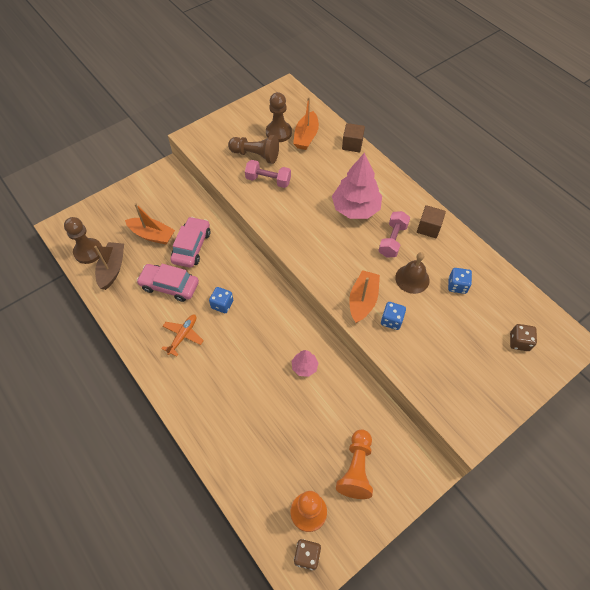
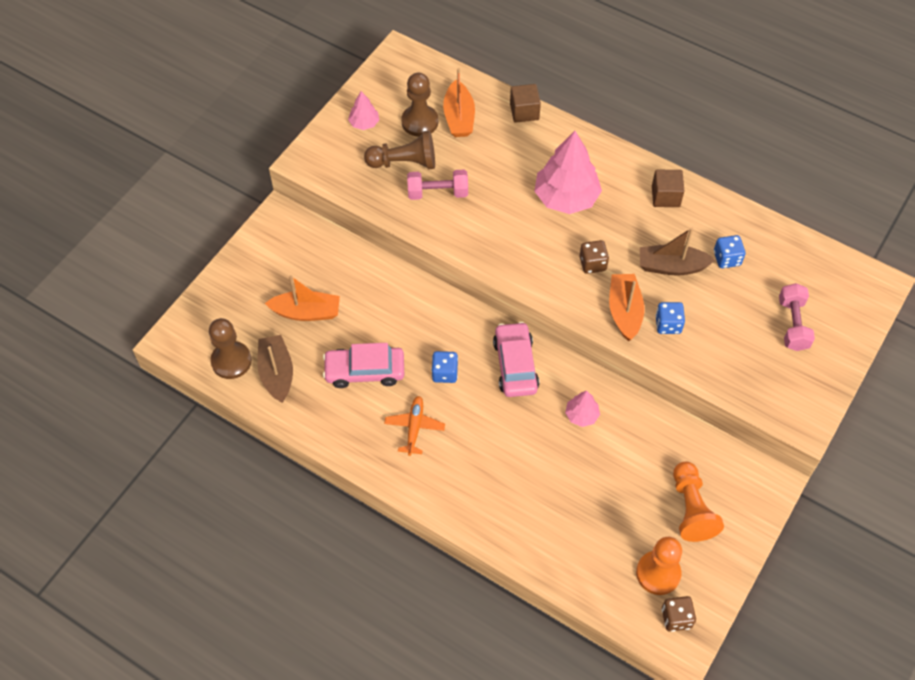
camera: 20 degrees left, 0 degrees up
(192, 246) = (368, 311): pink car -> pink car (515, 365)
(242, 124) = (364, 123): none -> pink tree
(392, 240) = (628, 225): pink dumbbell -> pink dumbbell (793, 324)
(412, 279) = (671, 266): brown bell -> brown boat
(519, 342) = (820, 303): brown dice -> brown dice (592, 264)

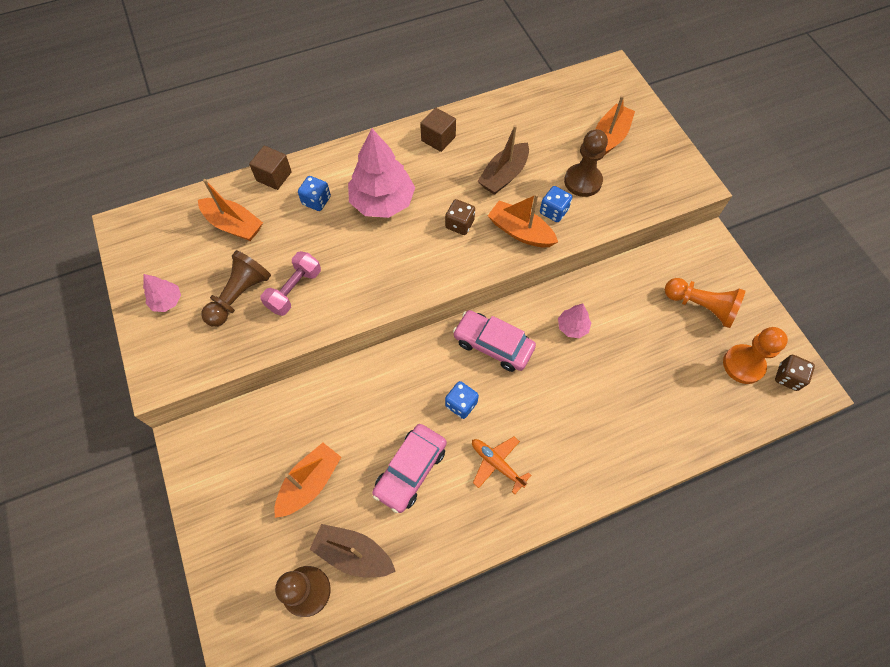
camera: 55 degrees left, 5 degrees up
(420, 122) = (209, 257): brown pawn -> brown pawn (582, 181)
(727, 258) = (524, 138): blue dice -> blue dice (316, 201)
(793, 324) = (609, 137): pink dumbbell -> orange boat

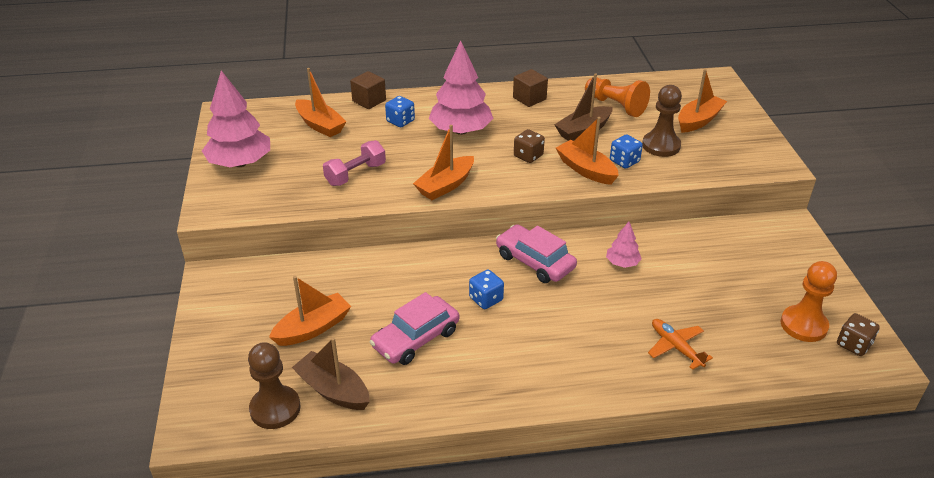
camera: 15 degrees right, 25 degrees down
(167, 301) = (240, 163): pink tree -> pink tree, size x2.06
(239, 296) = (305, 170): brown pawn -> none
(390, 285) = (445, 185): none -> orange boat
(496, 464) = (506, 351): orange plane -> orange plane (676, 347)
(701, 306) = (768, 271): orange pawn -> orange pawn (616, 106)

